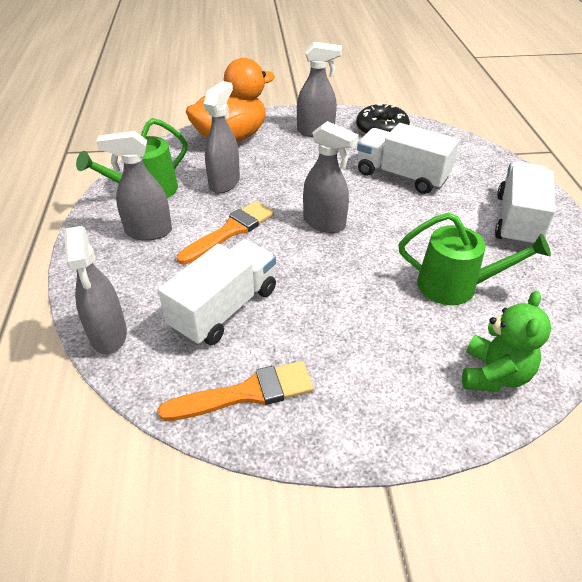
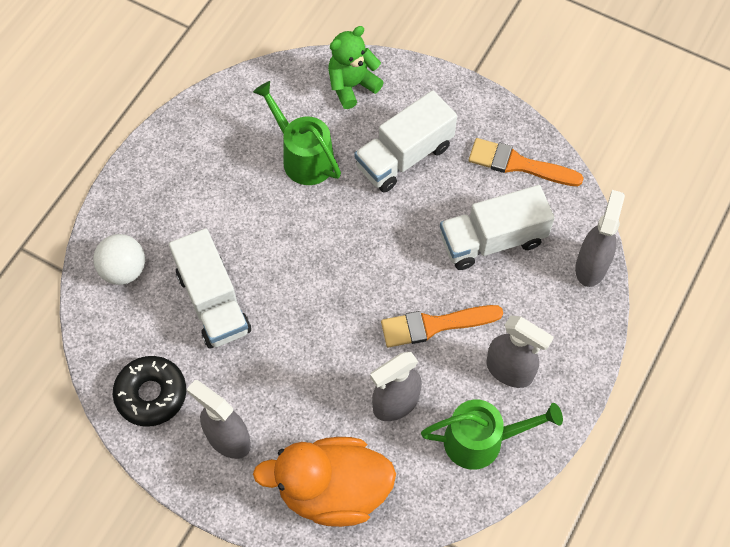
camera: 145 degrees left, 20 degrees up
(324, 223) = (344, 283): grey spray bottle -> none
(477, 165) = (124, 270): none -> white ball
(517, 221) = (179, 184): white truck -> white truck (404, 156)

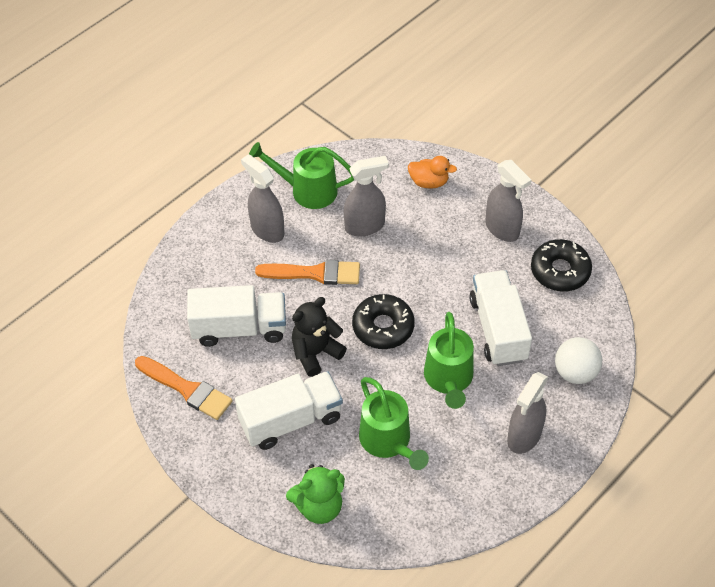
camera: 165 degrees left, 10 degrees down
(256, 232) = (449, 380): none -> green watering can
(333, 491) = (429, 182): orange duck -> orange duck, size x0.48
(339, 276) = (383, 327): none -> black donut
(402, 231) = (315, 353): none -> black teddy bear
(591, 266) = (165, 290): grey spray bottle -> grey spray bottle (524, 436)

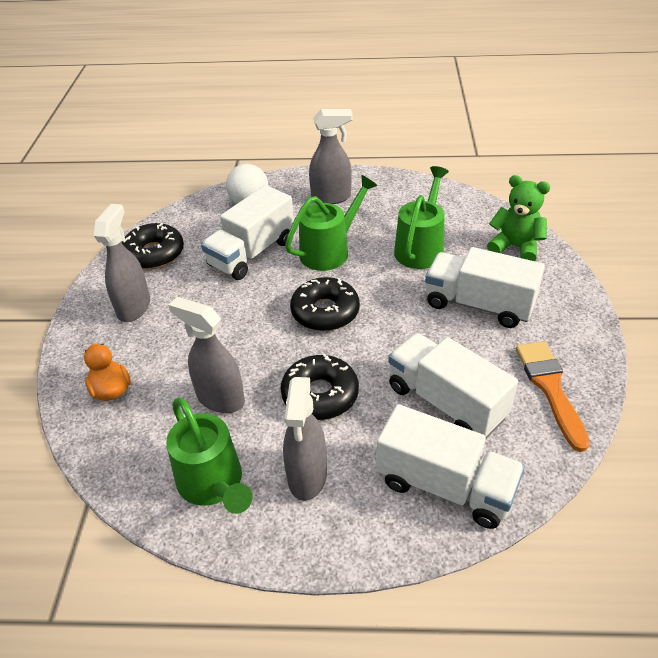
camera: 130 degrees left, 10 degrees down
(193, 282) = (445, 485): none -> white truck
(314, 273) = (320, 395): orange brush -> black donut
(315, 353) = (402, 333): black teddy bear -> none

